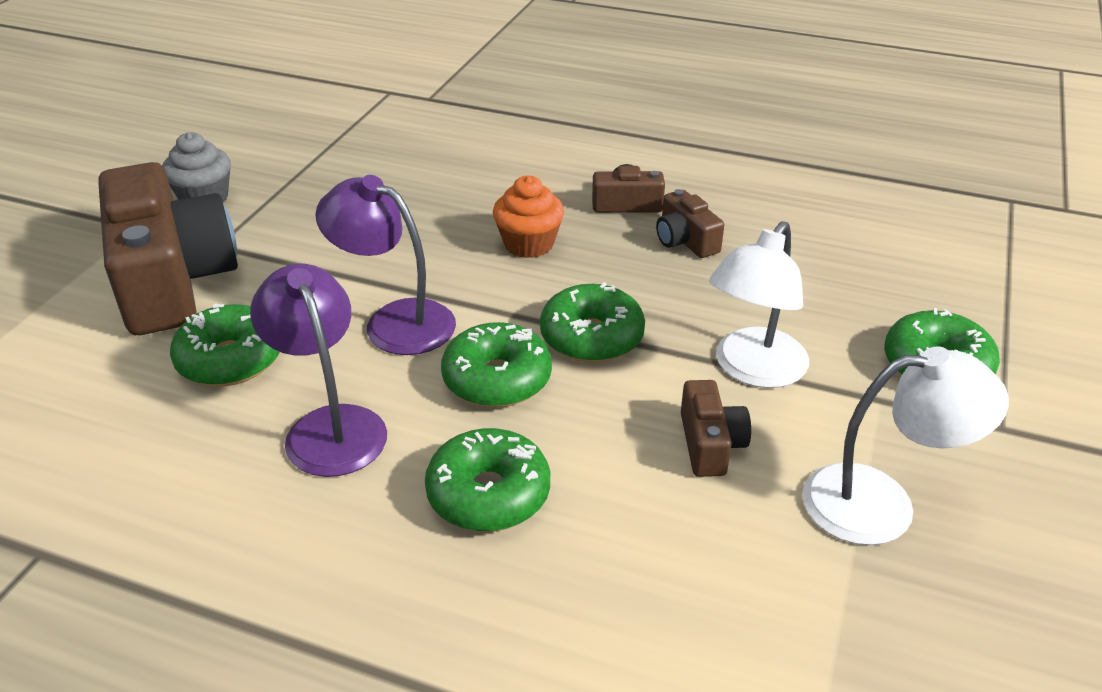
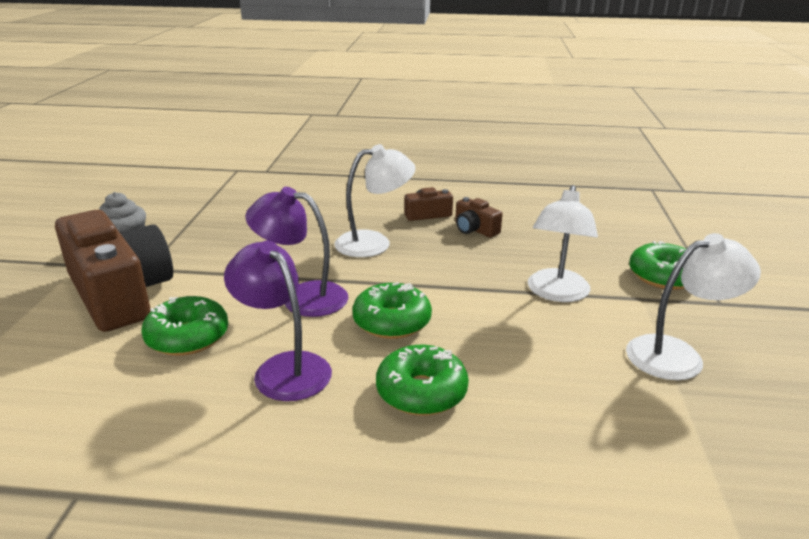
camera: 15 degrees left, 10 degrees down
(529, 244) = (374, 242): orange cupcake -> white lamp
(591, 337) = (443, 289): green donut -> none
(710, 444) = (553, 338): brown camera -> none

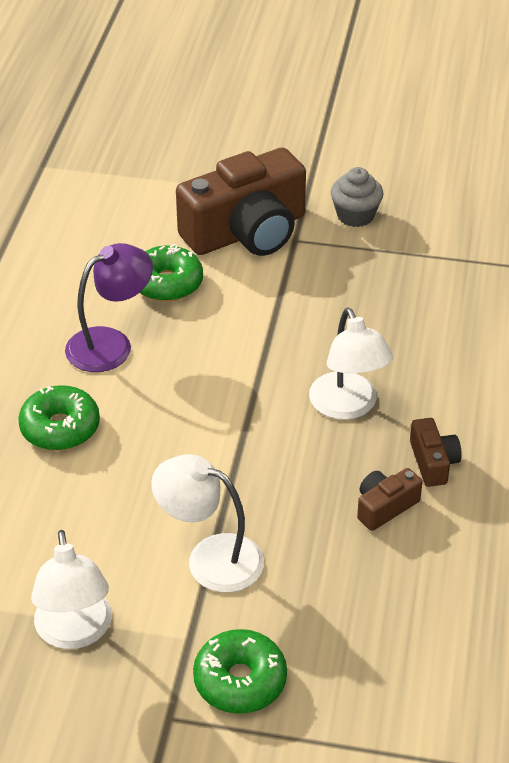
camera: 95 degrees right, 15 degrees up
(302, 297) = (226, 350): purple lamp -> none
(392, 322) = (171, 414): green donut -> none

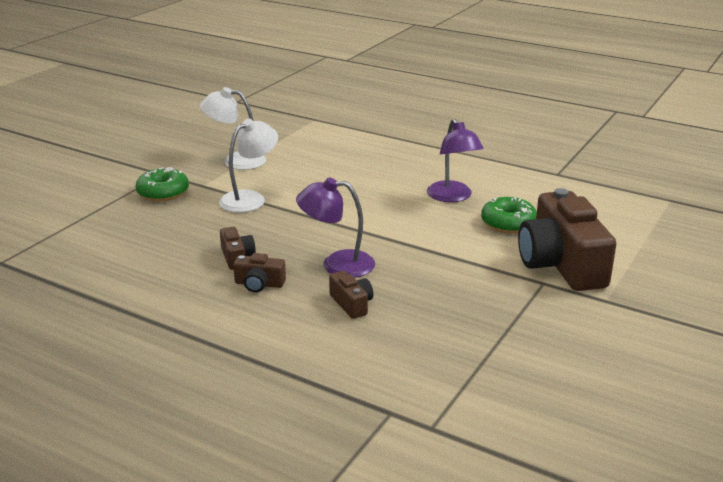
camera: 110 degrees right, 15 degrees down
(60, 428) = (385, 174): green donut -> none
(348, 407) = (337, 264): white lamp -> purple lamp
(355, 215) = (570, 319): grey cupcake -> none
(425, 371) = (352, 304): none -> brown camera

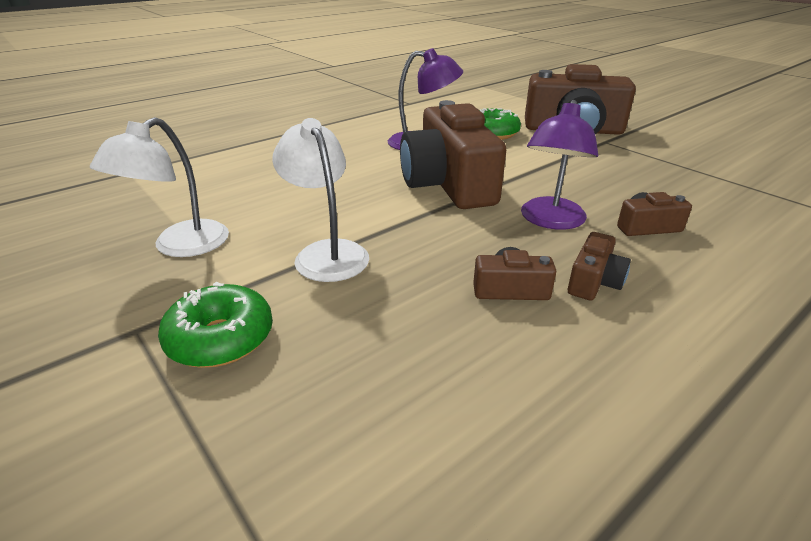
camera: 70 degrees left, 5 degrees up
(374, 219) = (448, 184): none -> brown camera

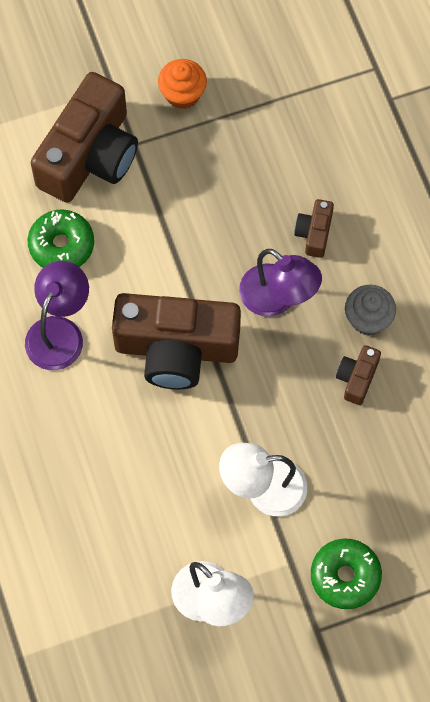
camera: 70 degrees left, 35 degrees up
(594, 281) = (368, 319): brown camera -> grey cupcake
(674, 150) = (182, 94): none -> orange cupcake

